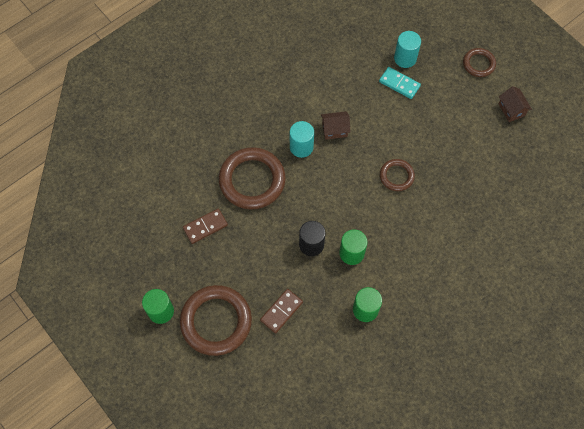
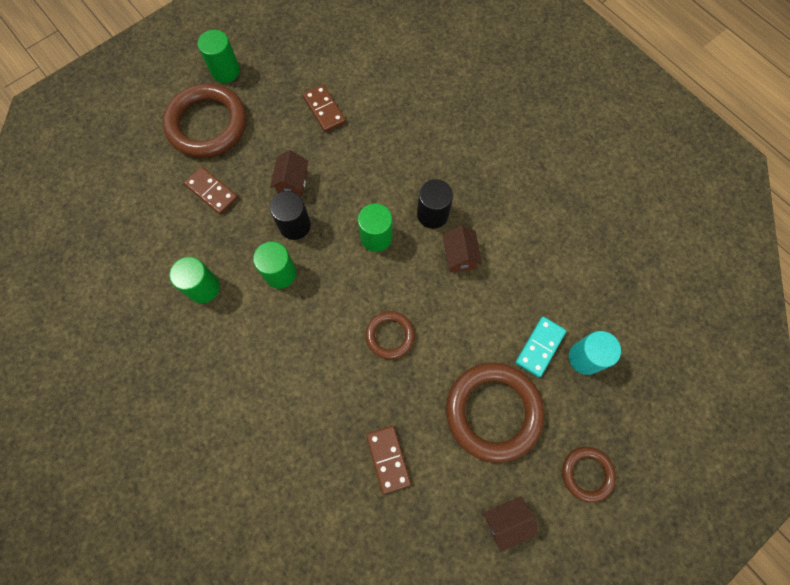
camera: 90 degrees right, 5 degrees up
(252, 180) = (384, 158): brown ring -> brown ring (493, 412)
(274, 248) = (292, 183): none -> brown house
(301, 147) = (432, 214): turquoise cylinder -> black cylinder
(320, 186) = (376, 237): none -> green cylinder
(481, 177) = (388, 459): none -> brown domino

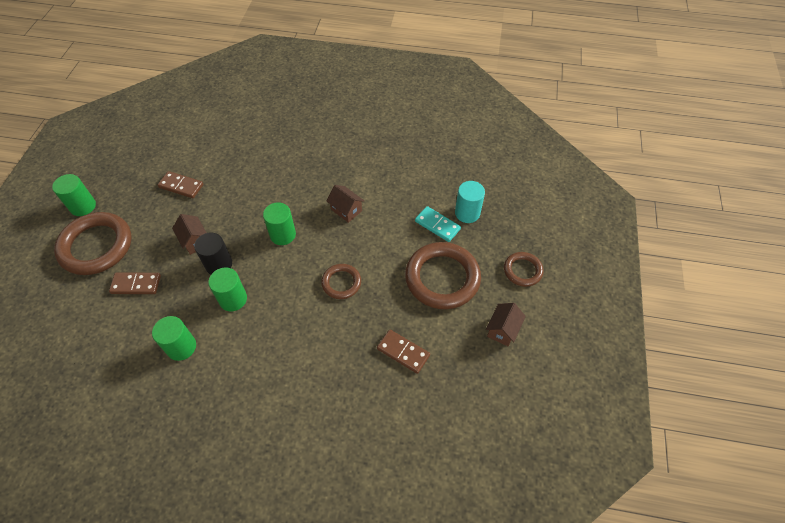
camera: 40 degrees left, 15 degrees down
(432, 214) = (309, 199): black cylinder -> none
(539, 347) = (437, 225): turquoise domino -> turquoise domino turned 45 degrees counterclockwise

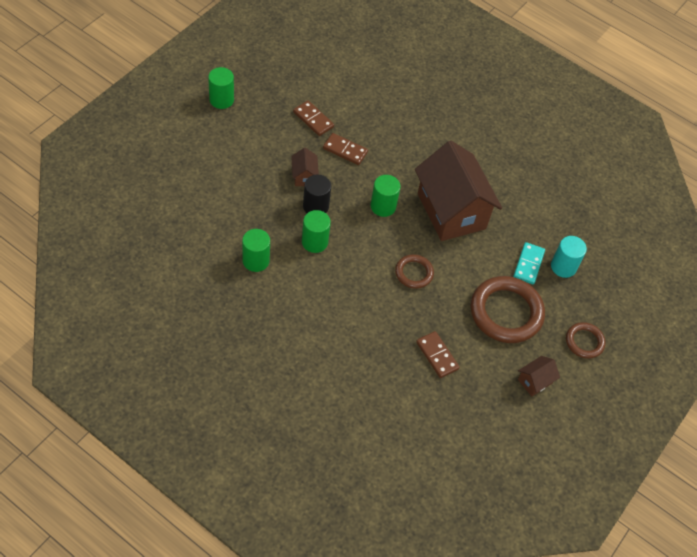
camera: 20 degrees right, 0 degrees up
(96, 246) = (219, 141): brown ring -> none
(136, 284) = (240, 191): brown domino -> brown domino (345, 150)
(346, 210) = (451, 211): brown house -> brown house, size x2.45
(437, 225) = (528, 264): turquoise domino -> turquoise domino turned 45 degrees clockwise

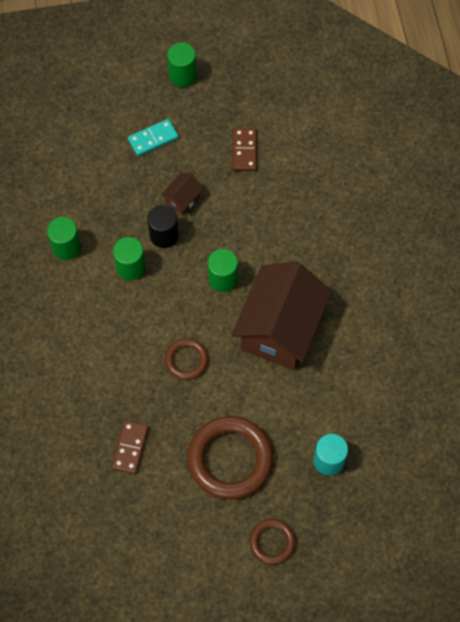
camera: 50 degrees right, 10 degrees up
(345, 150) = (243, 201): brown domino -> none
(528, 264) = (298, 433): turquoise domino -> turquoise domino (153, 139)
(535, 381) = (189, 539): brown house -> none

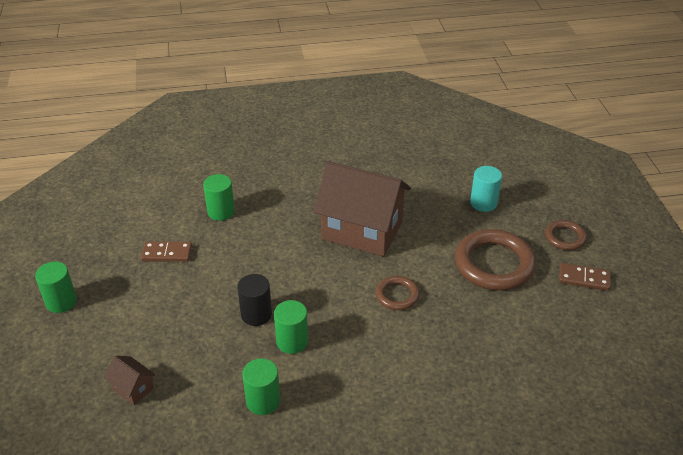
camera: 90 degrees left, 25 degrees down
(130, 448) = (495, 337): brown domino -> brown domino (583, 279)
(153, 139) = (136, 325): turquoise domino -> none
(182, 199) = (215, 300): brown house -> brown house (133, 388)
(223, 279) = (309, 269): green cylinder -> green cylinder (221, 212)

